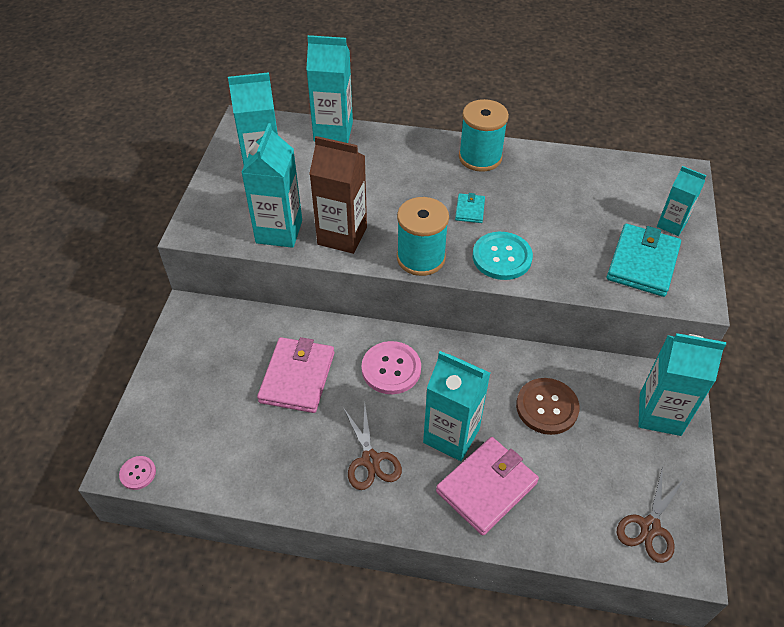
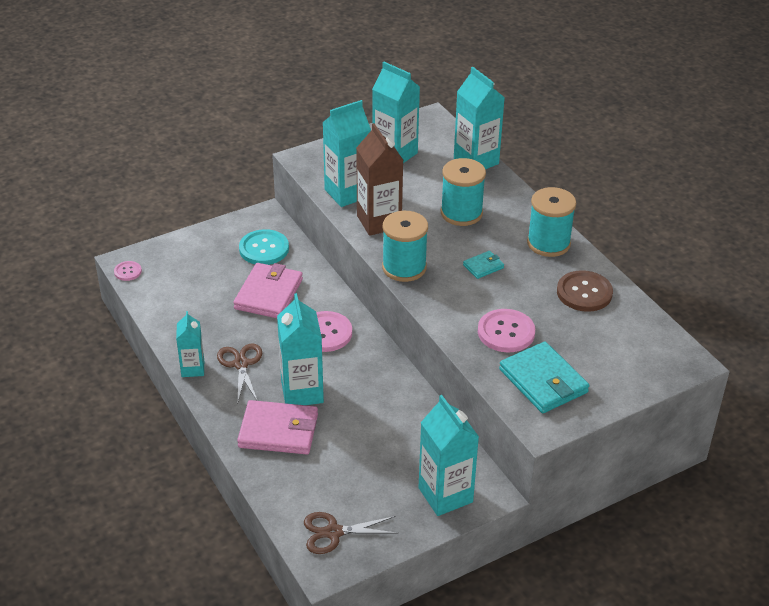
camera: 50 degrees right, 10 degrees down
(297, 377) = (268, 294): pink wallet -> pink wallet turned 45 degrees counterclockwise
(370, 460) = (241, 364): brown scissors -> brown scissors turned 135 degrees clockwise
(389, 180) = (461, 213): none -> turquoise spool
(502, 257) = (454, 305): turquoise button -> turquoise button (264, 249)
(547, 407) = (381, 429): brown button -> brown button (584, 293)
(564, 248) = (506, 332): none -> pink button
(642, 263) = (543, 381): turquoise wallet -> turquoise wallet turned 75 degrees clockwise
(671, 225) = (610, 379): turquoise carton -> turquoise carton (193, 369)

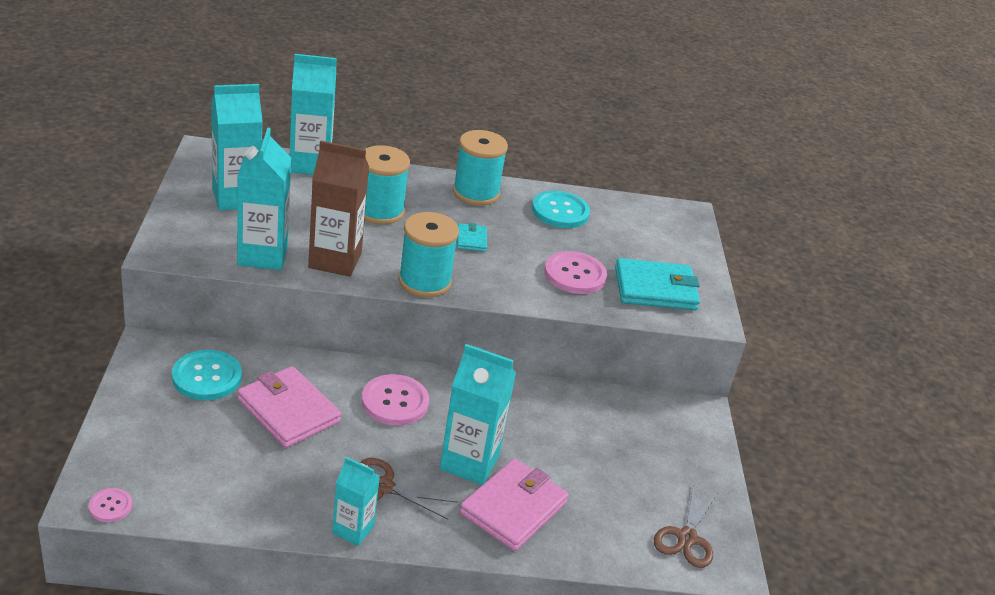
camera: 65 degrees left, 5 degrees down
(445, 495) = (685, 439): turquoise carton -> none
(584, 293) = (560, 211): brown button -> turquoise button

